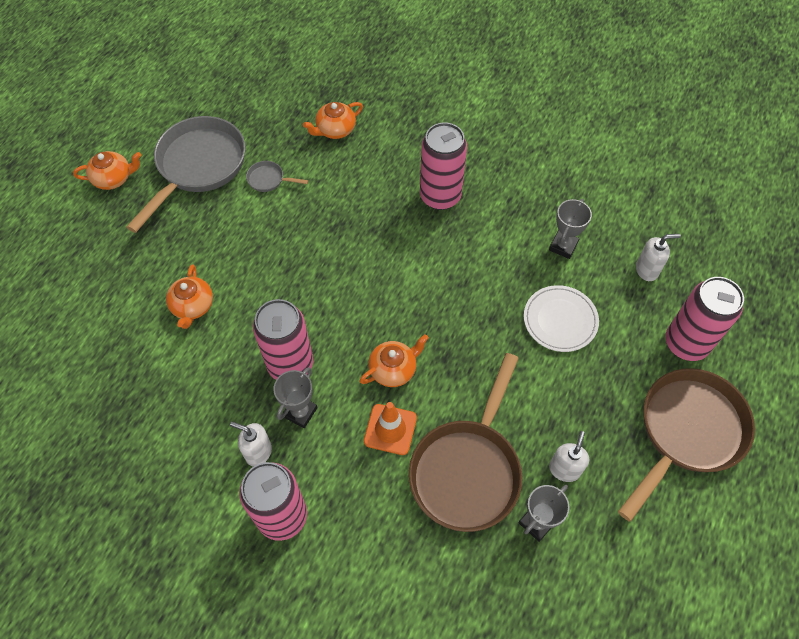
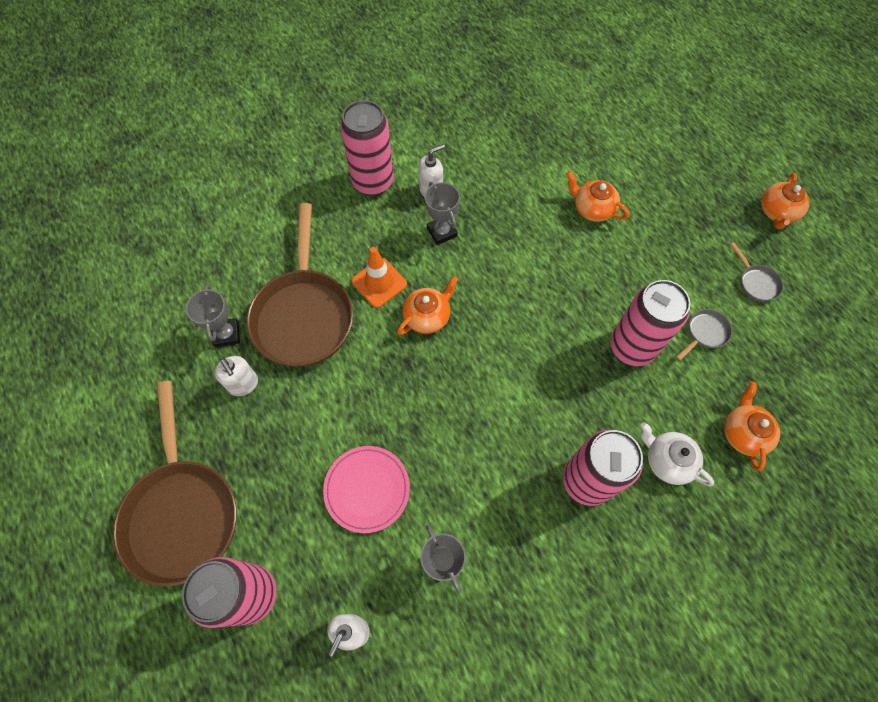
camera: 125 degrees right, 5 degrees up
(198, 167) = (756, 282): grey pan -> grey pan, size x0.40
(290, 365) = (488, 247): pink can -> pink can (632, 347)
(389, 160) = (667, 461): none -> white teapot
(393, 369) = (427, 316): orange teapot -> orange teapot turned 135 degrees counterclockwise
(467, 470) = (304, 315): brown pan -> brown pan turned 150 degrees counterclockwise
(560, 320) = (367, 489): white plate -> pink plate

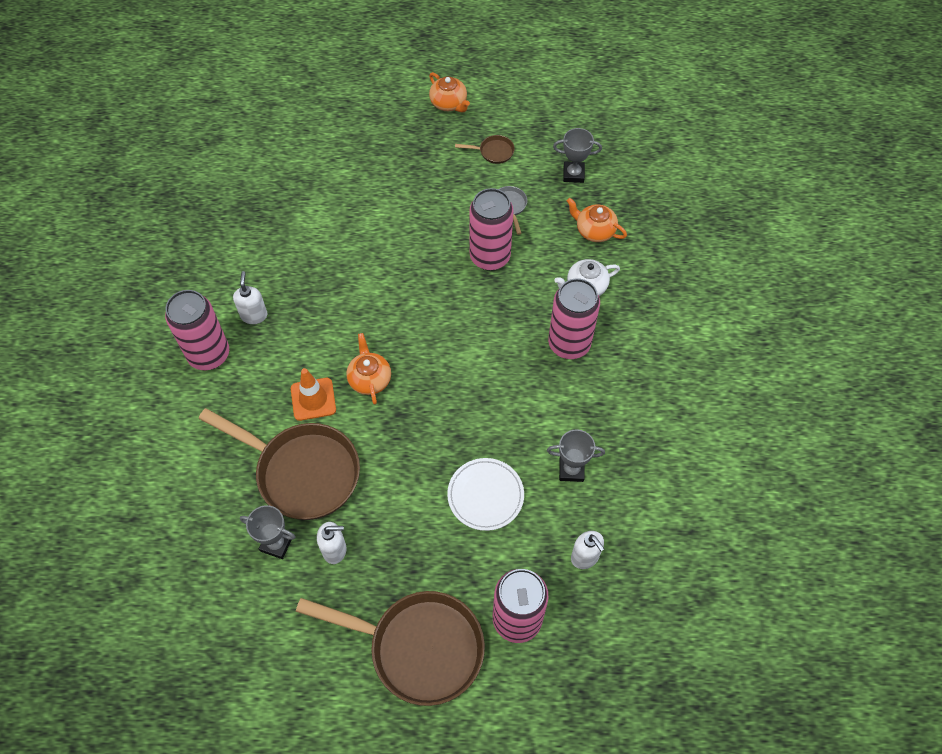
camera: 60 degrees left, 5 degrees down
(367, 489) = (485, 495): pink plate -> white plate
(442, 232) = (300, 328): grey trophy -> grey trophy (573, 174)
(592, 209) = (359, 213): orange teapot -> none
(756, 282) = (493, 152): grey pan -> brown pan

